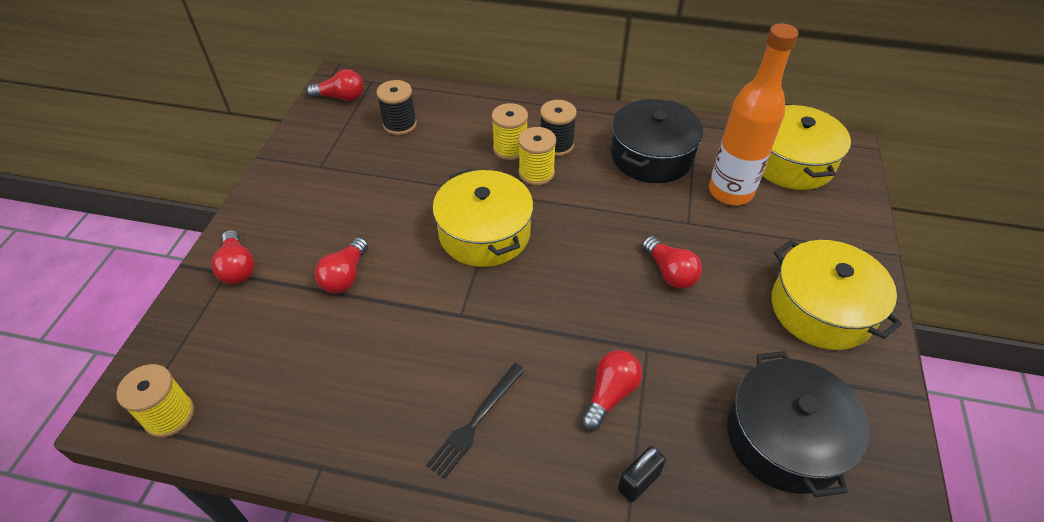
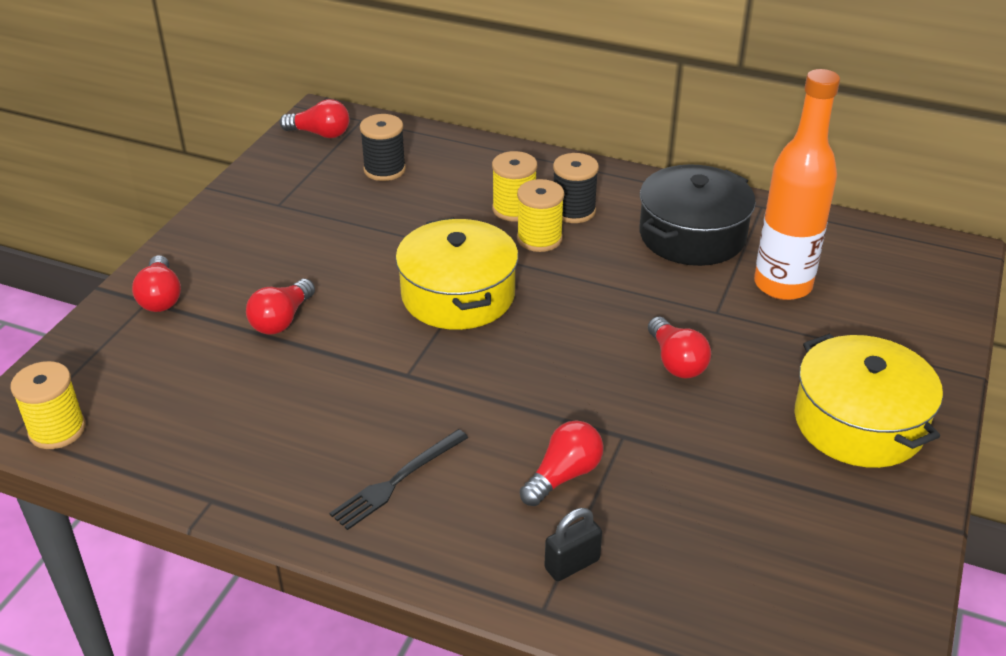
camera: 10 degrees right, 10 degrees down
(785, 438) = (765, 547): black pot -> none
(791, 162) = (875, 261): yellow pot -> none

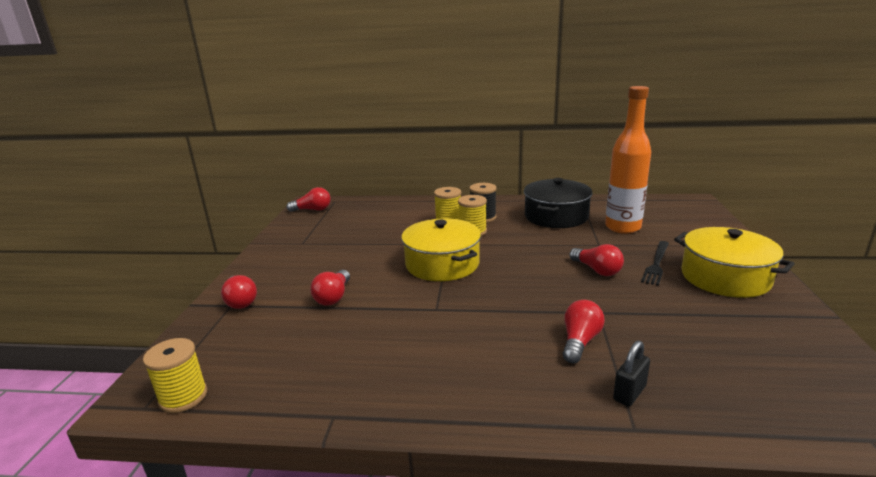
camera: 15 degrees left, 15 degrees down
(384, 170) = (361, 218): black spool -> none
(397, 481) = (469, 370): black fork -> black fork (656, 264)

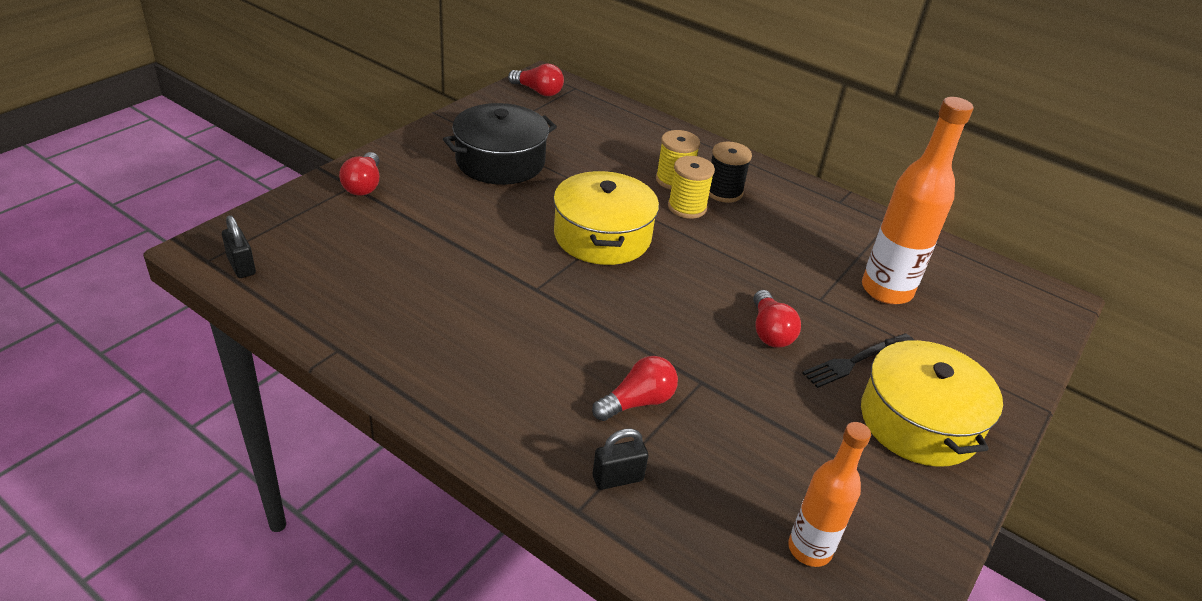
camera: 25 degrees right, 15 degrees up
(183, 397) = (241, 266): yellow spool -> black padlock
(333, 297) = (451, 223): red light bulb -> none
(556, 216) = (819, 233): black pot -> black pot (500, 161)
(779, 370) = (809, 549): none -> orange bottle

